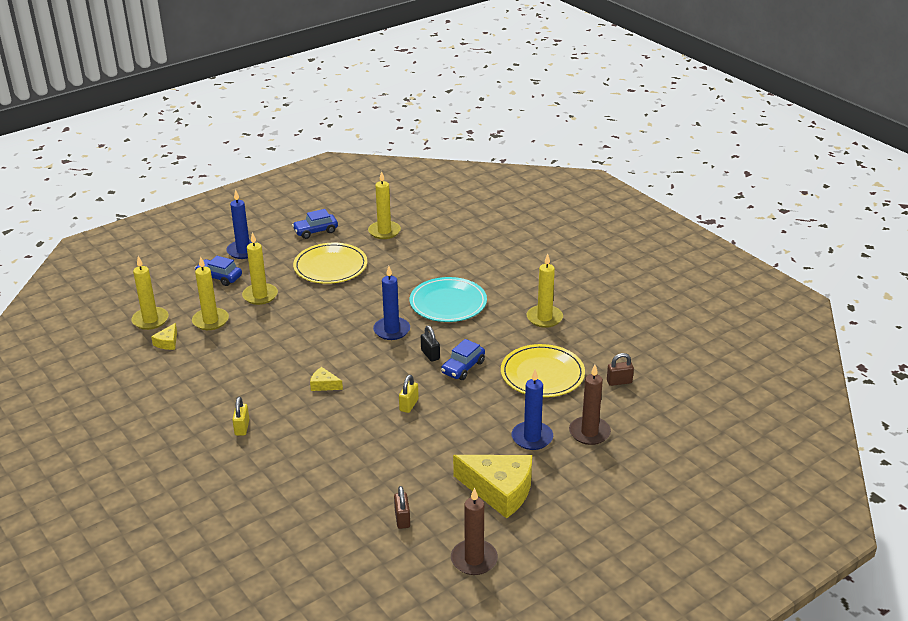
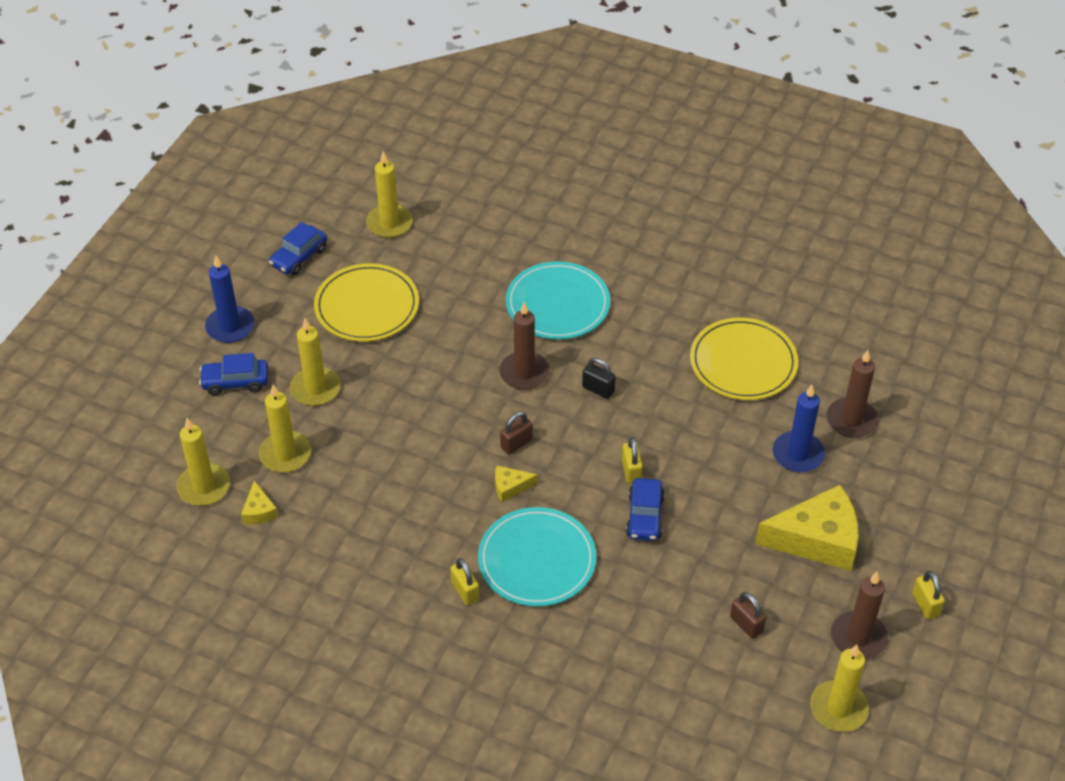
camera: 30 degrees left, 15 degrees up
(302, 429) = (537, 560): none -> turquoise plate
(391, 330) = (524, 373): blue candle -> brown candle
(463, 367) = (649, 391): blue car -> blue car (645, 516)
(542, 560) = (925, 604): none -> yellow padlock
(544, 318) = (685, 281): yellow candle -> yellow candle (838, 708)
(619, 382) = (831, 337): brown padlock -> brown padlock (516, 443)

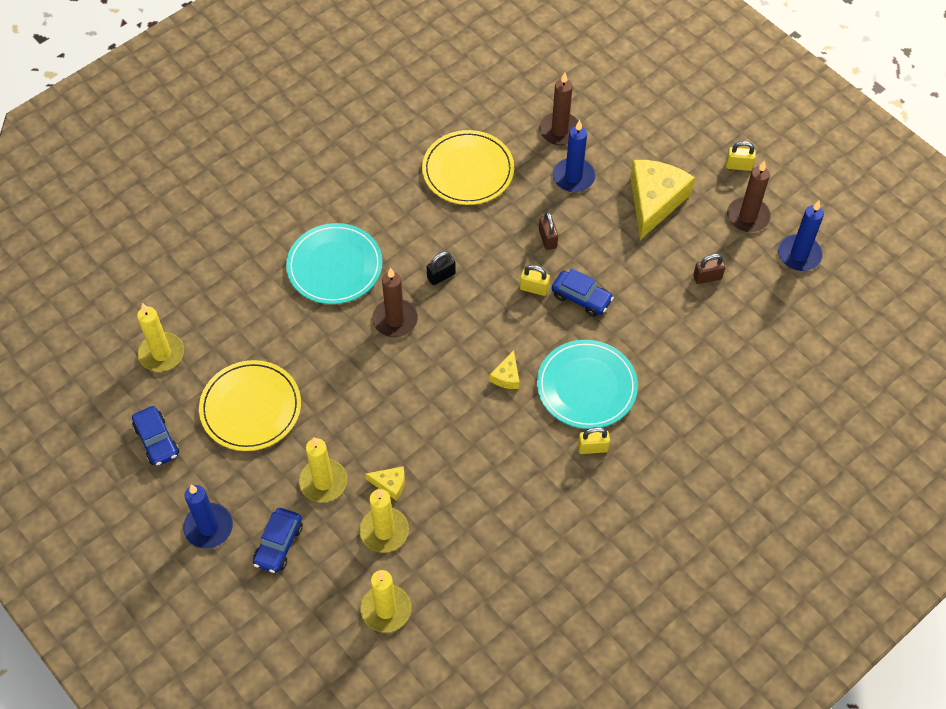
camera: 65 degrees left, 10 degrees up
(259, 511) = (435, 573): yellow cheese -> yellow cheese (390, 484)
(516, 443) = (465, 355): brown padlock -> brown padlock (547, 239)
(838, 708) = (799, 255): yellow candle -> blue candle

